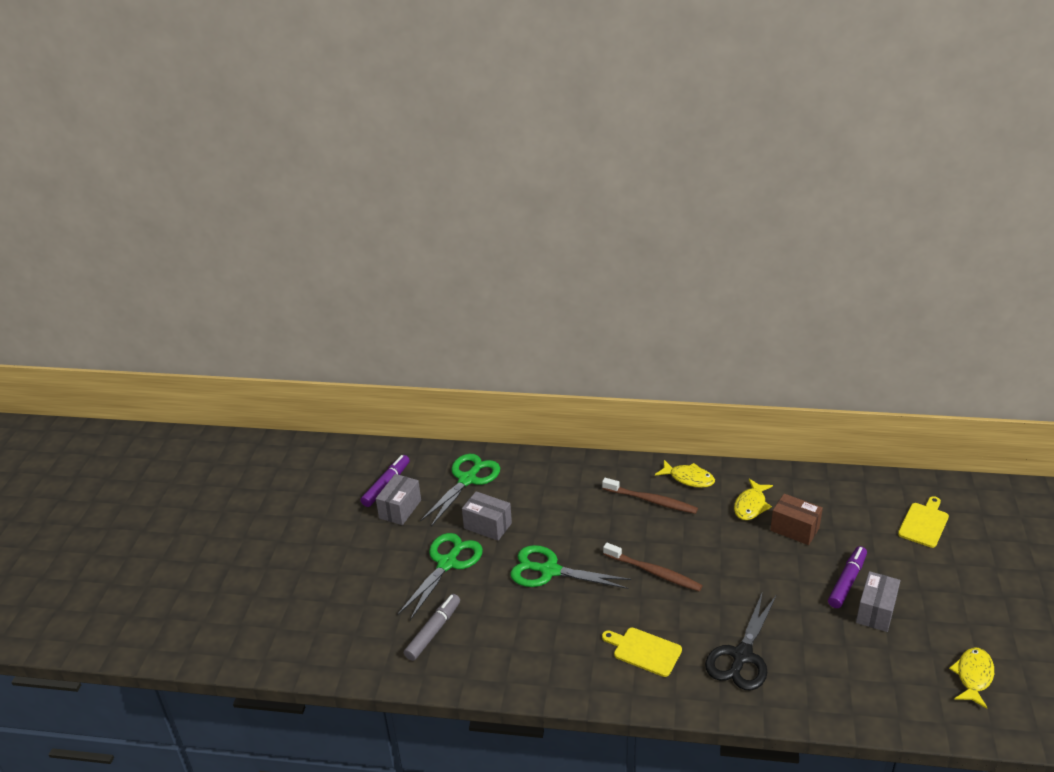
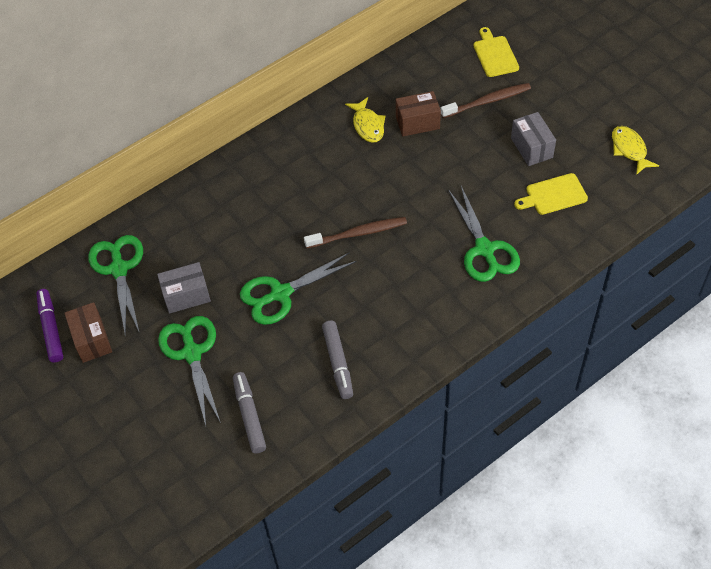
camera: 45 degrees left, 20 degrees up
(400, 509) = (92, 340): grey box -> brown box
(532, 646) = (338, 363): none -> grey marker
(644, 651) = (418, 299): yellow cutting board -> yellow cutting board (553, 195)
(651, 501) = (291, 176): brown toothbrush -> brown toothbrush (487, 101)
(688, 478) = (298, 135): yellow fish -> none
(741, 656) = (484, 249): black scissors -> green scissors
(847, 581) = (492, 138): purple marker -> none

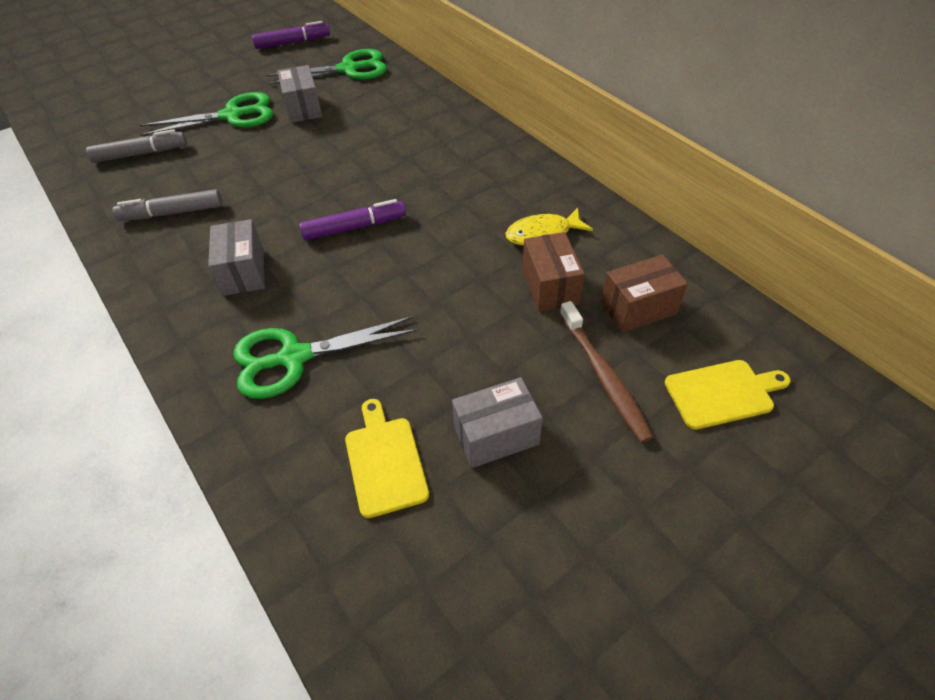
camera: 90 degrees right, 5 degrees down
(92, 340) = (272, 62): brown box -> brown box (638, 308)
(280, 294) = (284, 168): green scissors -> none
(358, 233) = (355, 227): brown toothbrush -> purple marker
(407, 295) = (244, 272): none -> grey box
(629, 149) = (486, 620): yellow fish -> none

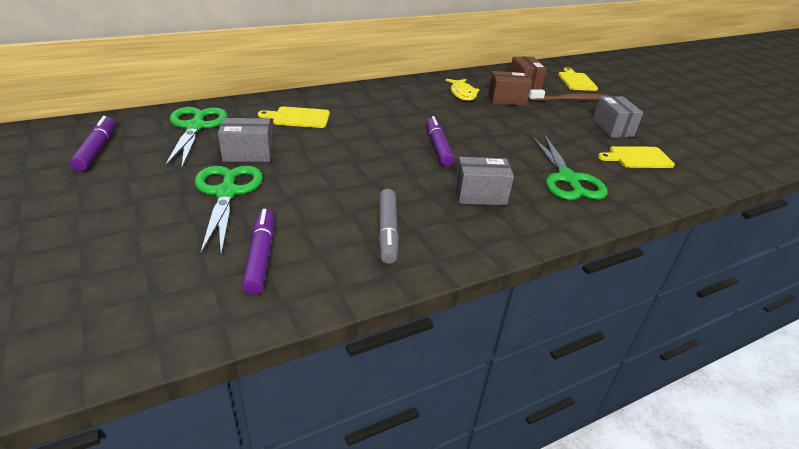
camera: 85 degrees left, 15 degrees down
(141, 154) = (261, 256): grey marker -> purple marker
(394, 117) = (298, 117): none -> yellow cutting board

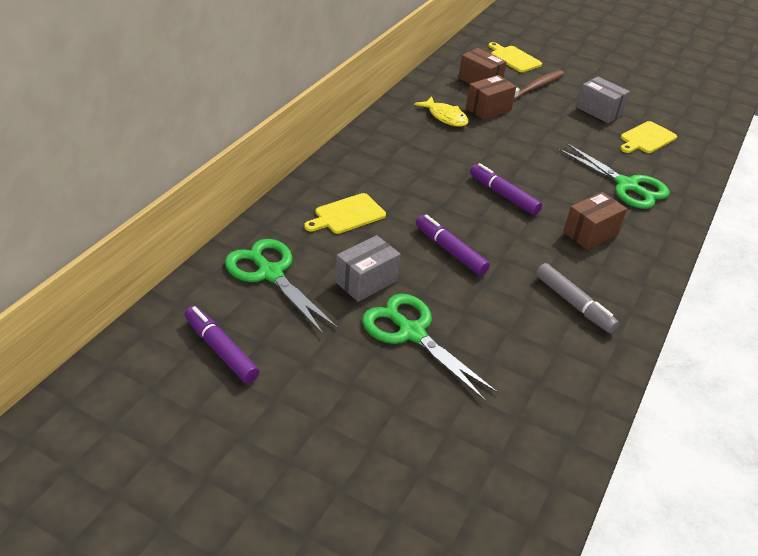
camera: 35 degrees left, 5 degrees up
(261, 256) = (522, 376): purple marker -> purple marker (450, 250)
(480, 195) = (590, 233): grey box -> brown box

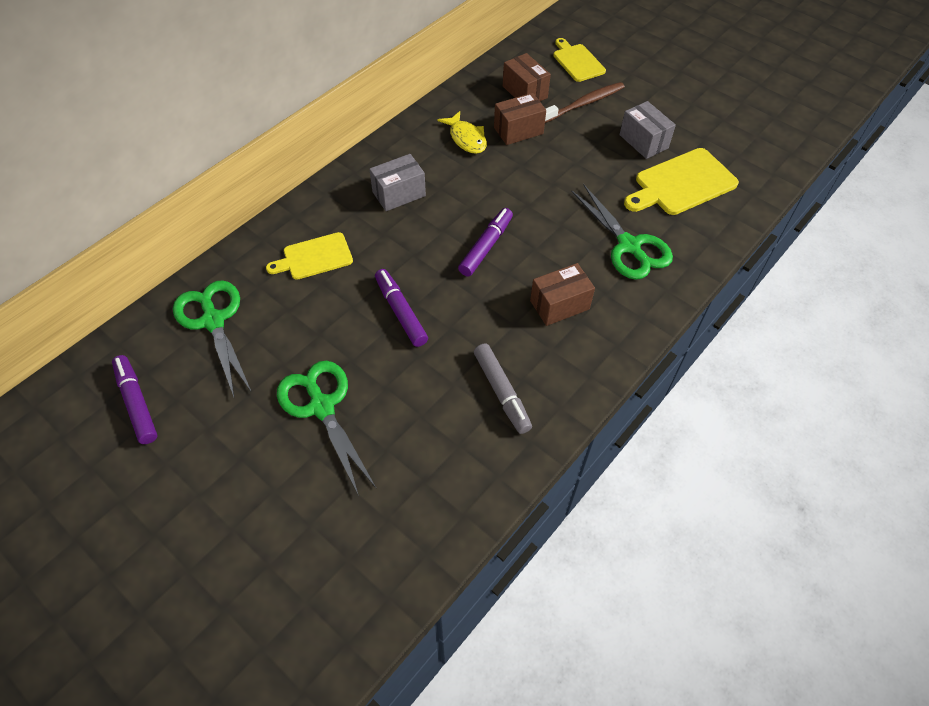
camera: 15 degrees right, 15 degrees up
(366, 281) = (302, 340): grey box -> grey box (399, 194)
(503, 195) = (486, 247): purple marker -> purple marker turned 60 degrees clockwise
(646, 138) = (681, 183): yellow cutting board -> yellow cutting board, size x1.54

